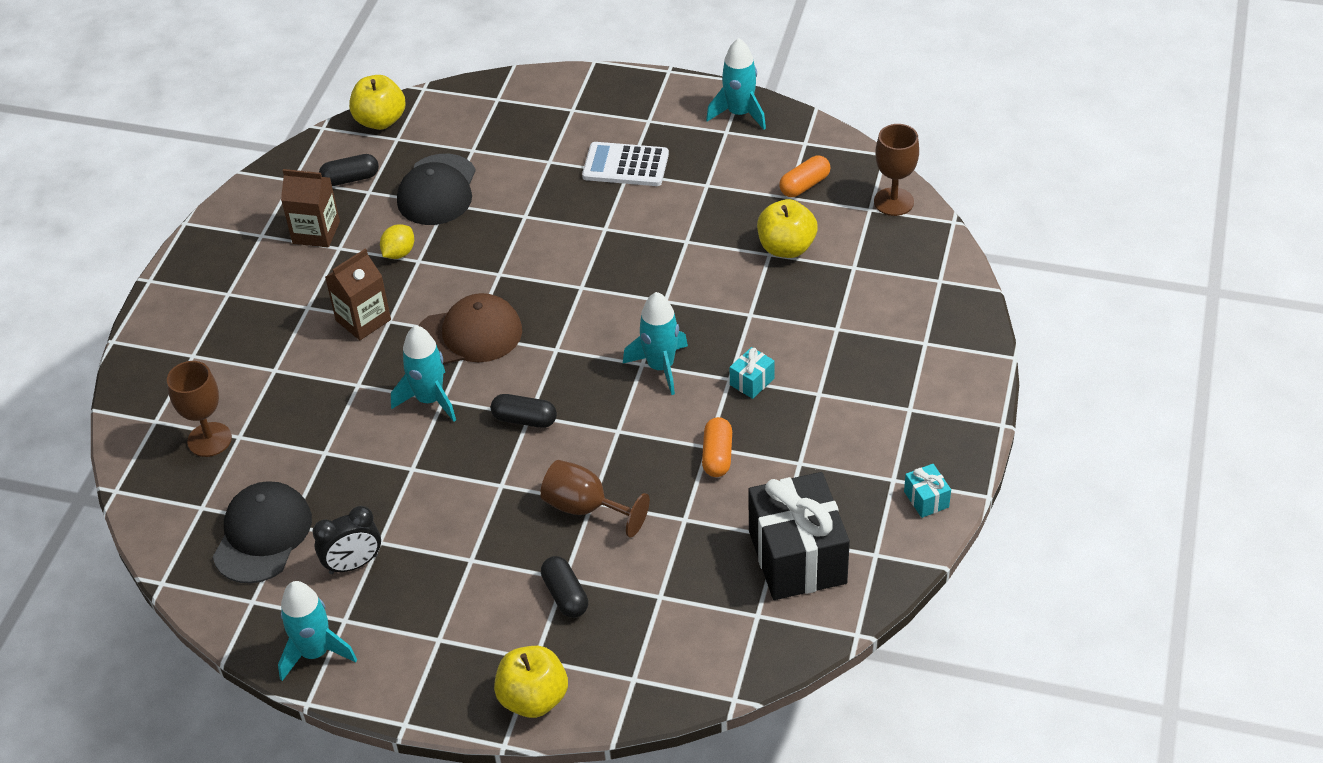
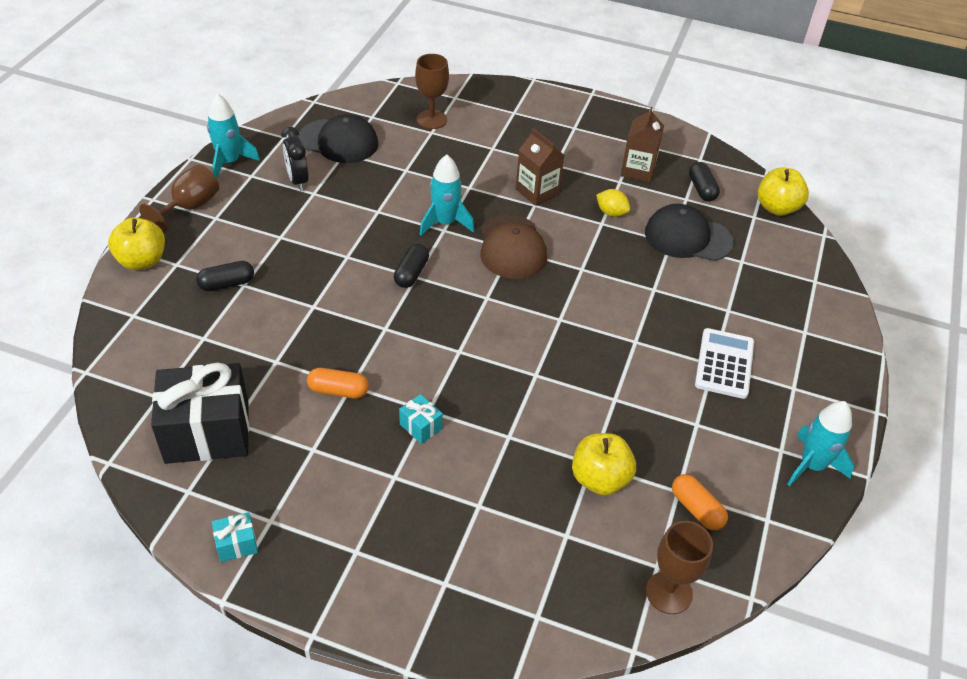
camera: 90 degrees right, 0 degrees up
(585, 508) = (308, 302): brown goblet -> brown goblet (190, 207)
(660, 367) = (452, 363): turquoise rocket -> none

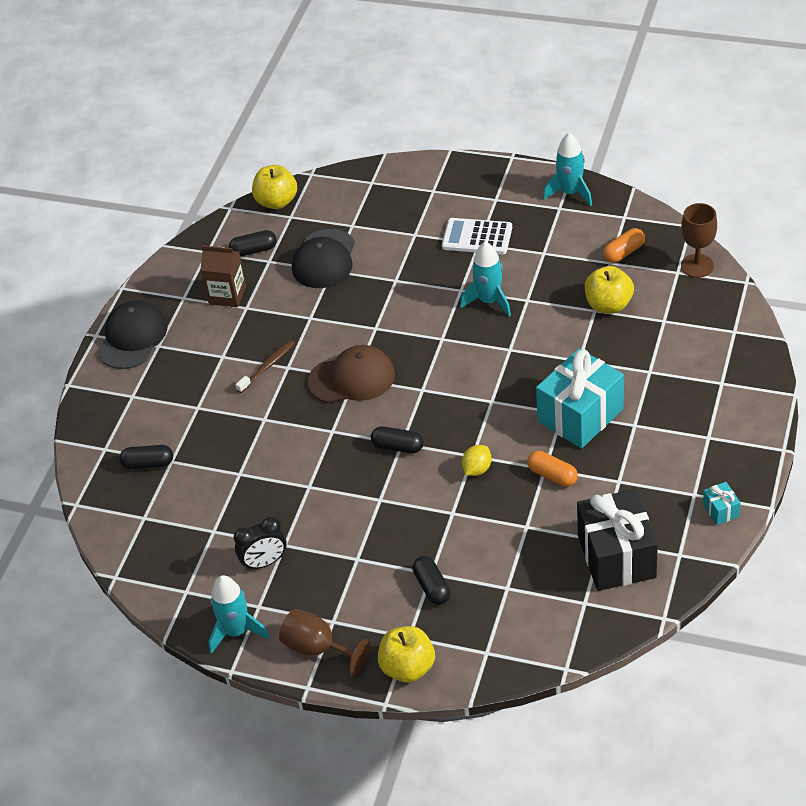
camera: 85 degrees left, 0 degrees up
(338, 141) = (192, 539): black cap -> black cap (132, 338)
(338, 391) = (552, 475): orange capsule -> orange capsule turned 60 degrees counterclockwise
(420, 426) = (580, 415): turquoise gift -> turquoise gift, size x2.38
(431, 119) = (148, 464): brown goblet -> black capsule
(445, 223) = (322, 431): turquoise rocket -> turquoise rocket (489, 301)
(537, 191) = (267, 367): brown carton -> brown toothbrush
(611, 213) = (294, 311): yellow lemon -> yellow lemon (477, 469)

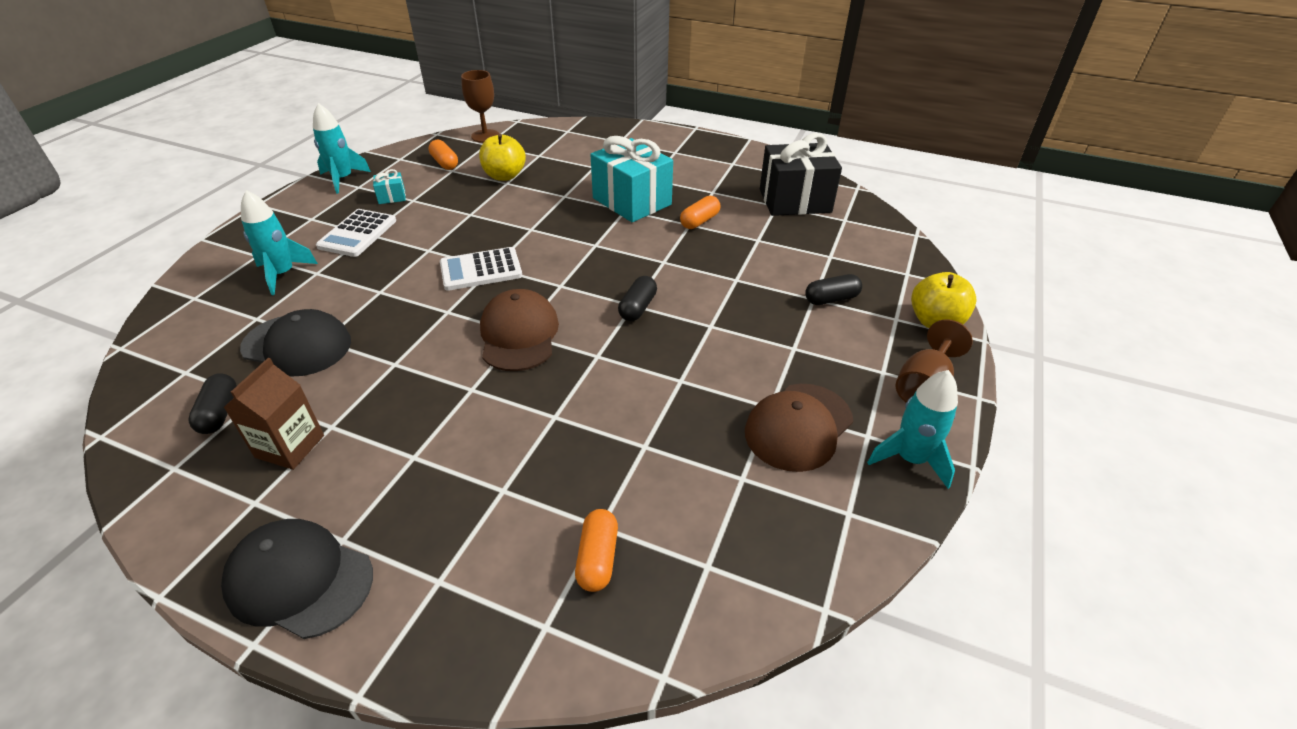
camera: 90 degrees left, 5 degrees down
(148, 464) = (597, 558): black capsule -> orange capsule
(264, 562) = (798, 426): black clock -> brown cap
(267, 367) = (460, 409): brown toothbrush -> none
(277, 202) = (140, 384): yellow apple -> none
(436, 332) = (481, 270): none -> white calculator
(477, 469) = (682, 260): yellow lemon -> none
(489, 301) = (457, 234): turquoise rocket -> turquoise rocket (283, 274)
(720, 510) = (750, 155): turquoise gift -> turquoise gift (392, 197)

